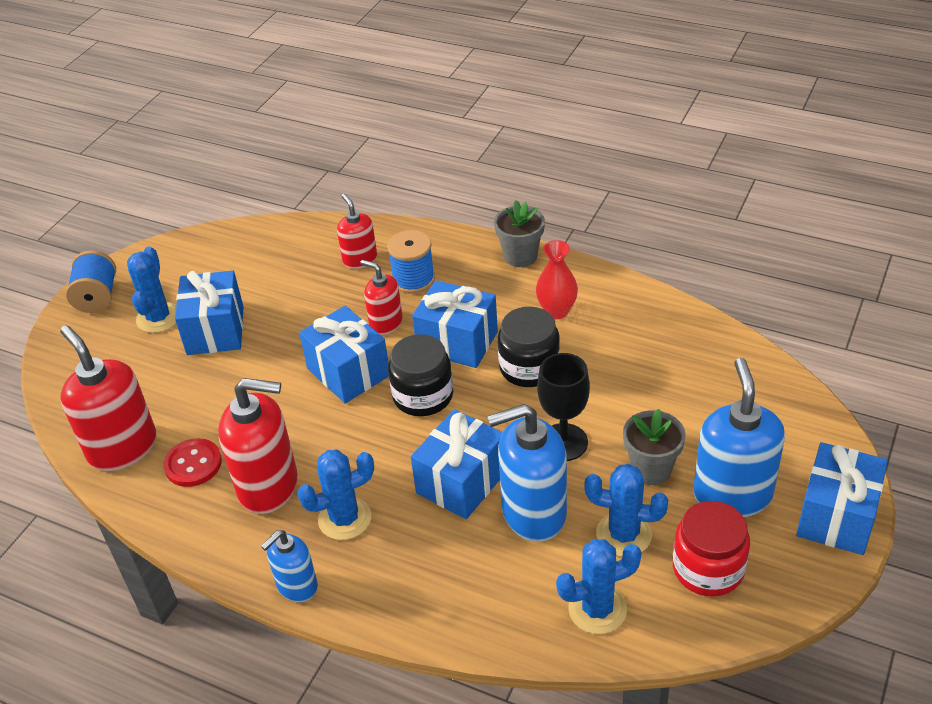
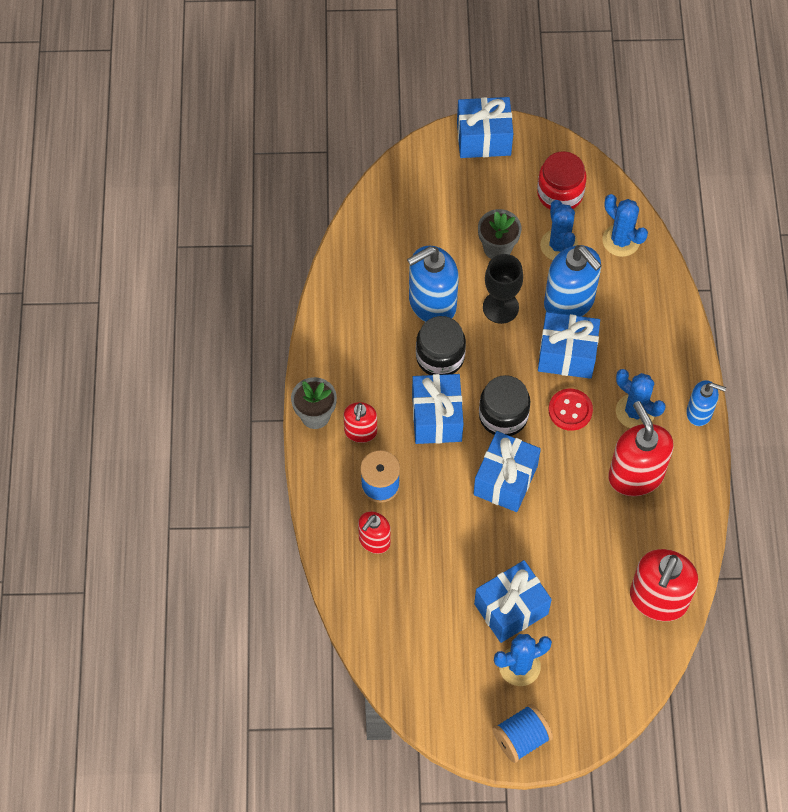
camera: 120 degrees left, 20 degrees up
(193, 464) = (645, 538): red button -> red button (570, 410)
(386, 323) = (440, 480): red soap dispenser -> red soap dispenser (360, 432)
(557, 311) = (370, 362): red vase -> none
(732, 494) = (495, 197): blue soap dispenser -> blue soap dispenser (432, 303)

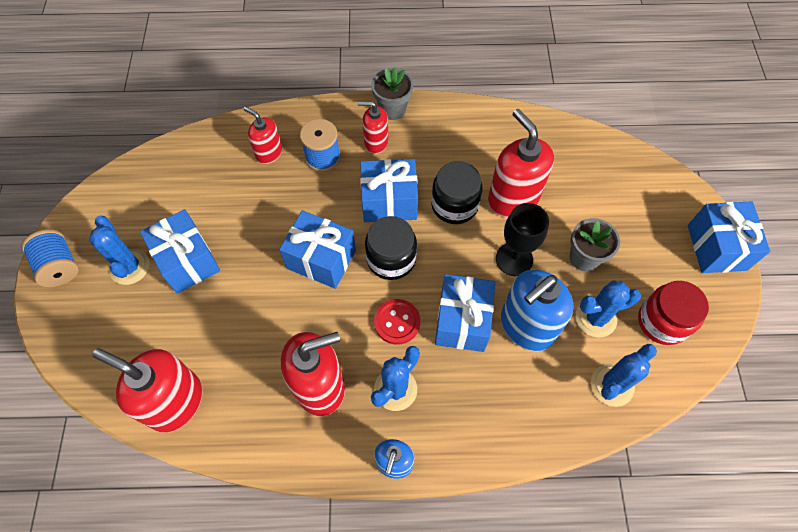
camera: 90 degrees right, 0 degrees up
(432, 303) = (513, 199): blue soap dispenser -> red soap dispenser

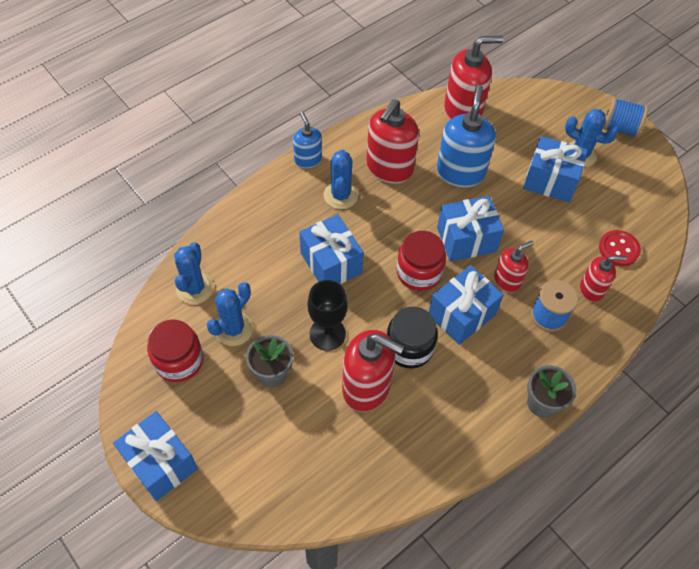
camera: 140 degrees right, 5 degrees down
(376, 142) = (523, 359): red soap dispenser -> red soap dispenser (507, 280)
(391, 259) = (418, 272): black jar -> red jar
(397, 322) = (375, 234): red button -> red button (618, 249)
(526, 326) = (282, 289): blue soap dispenser -> blue soap dispenser (460, 172)

